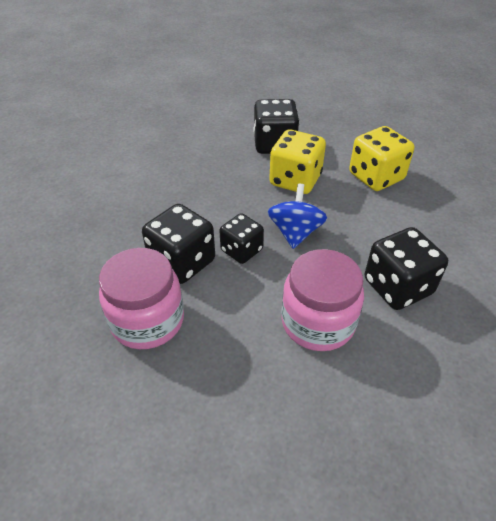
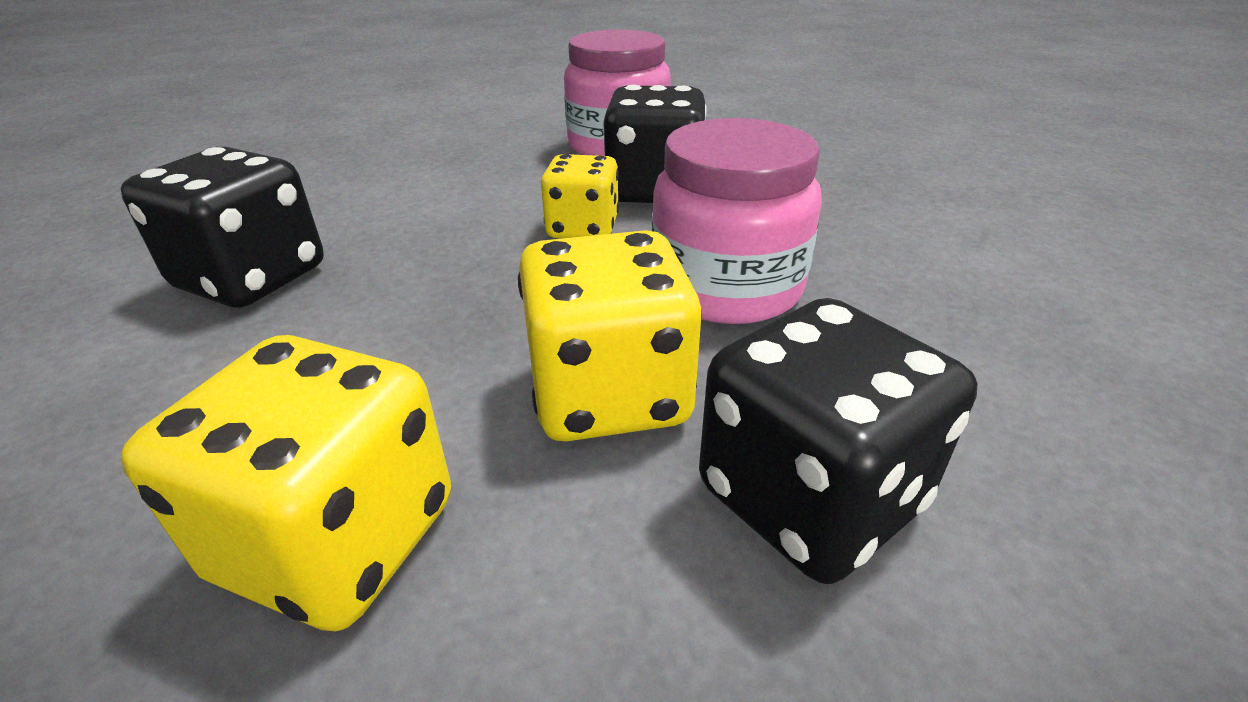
camera: 145 degrees right, 10 degrees down
(241, 250) = (583, 228): black dice -> yellow dice
(295, 232) = (508, 284): blue spinning top -> none
(318, 322) = (391, 203): pink jar -> pink jar (726, 287)

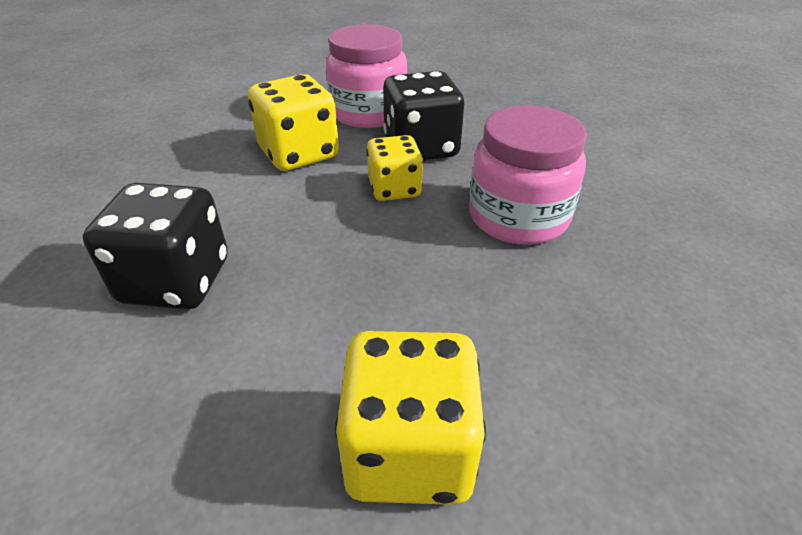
camera: 20 degrees left, 5 degrees up
(609, 394) = (499, 310): yellow dice -> yellow dice (298, 153)
(810, 497) = (648, 344): black dice -> none

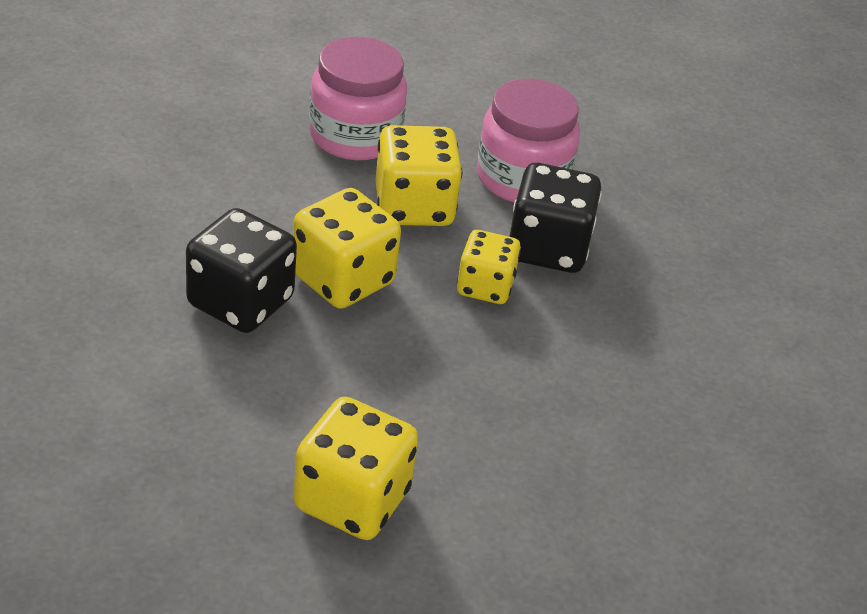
camera: 20 degrees right, 0 degrees up
(269, 225) = (343, 279): none -> yellow dice
(518, 217) = (585, 365): pink jar -> pink jar (355, 136)

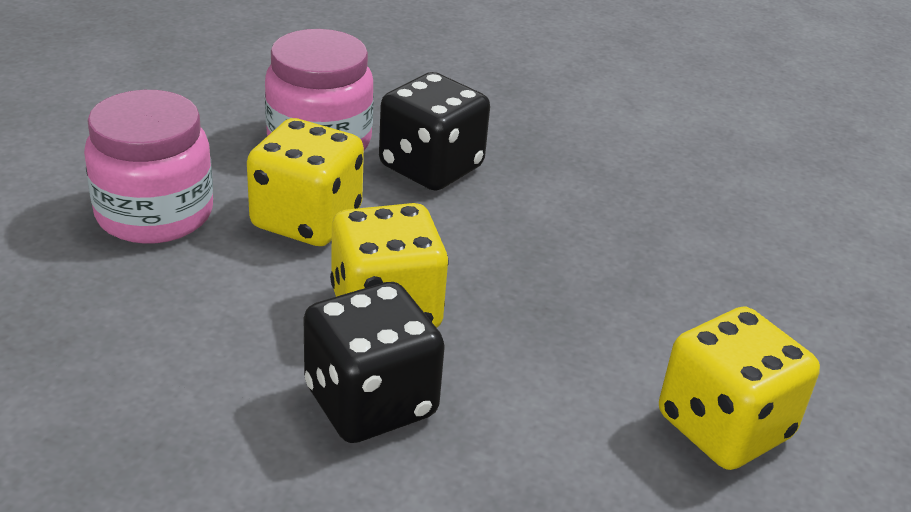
camera: 60 degrees left, 5 degrees down
(485, 287) = (460, 223): yellow dice -> none

